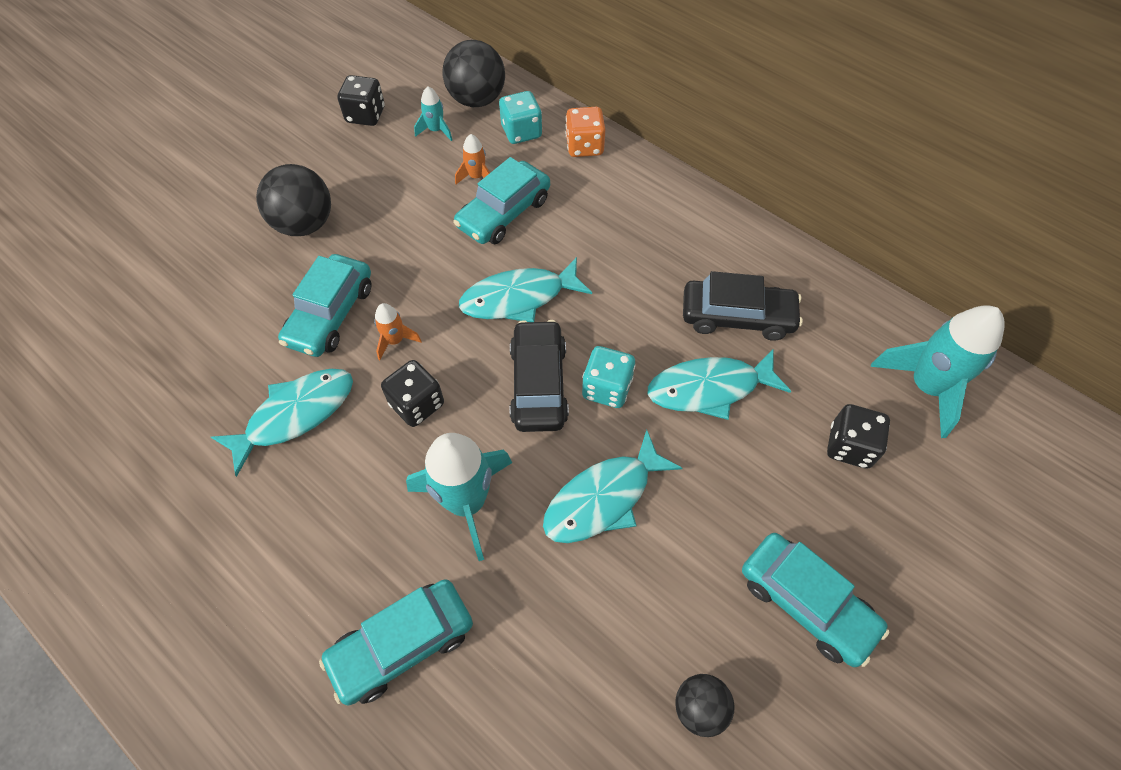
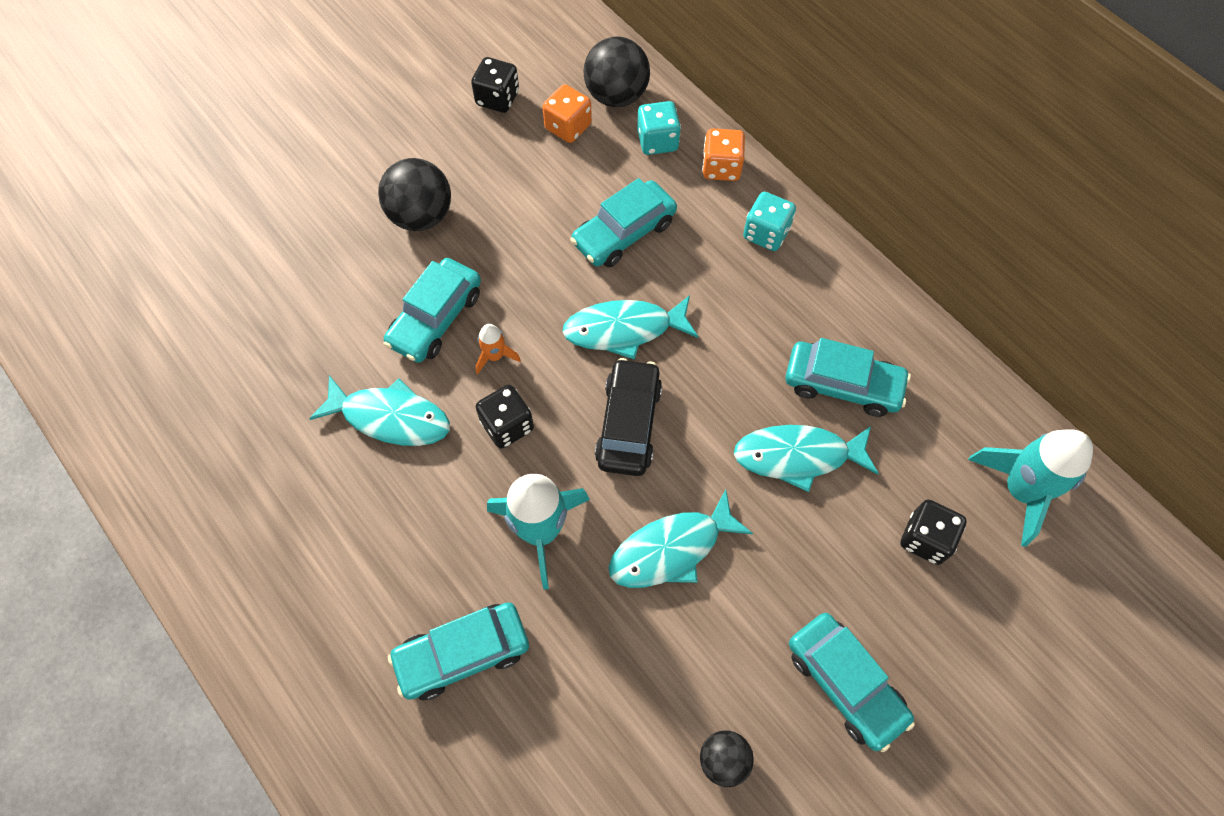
camera: 10 degrees right, 5 degrees up
(295, 415) = (390, 417): turquoise fish -> turquoise fish turned 45 degrees clockwise
(436, 130) = (568, 127): turquoise rocket -> orange dice
(476, 177) = (602, 187): orange rocket -> none
(607, 388) = (695, 439): turquoise dice -> turquoise dice (766, 233)
(737, 317) = (842, 384): black car -> turquoise car

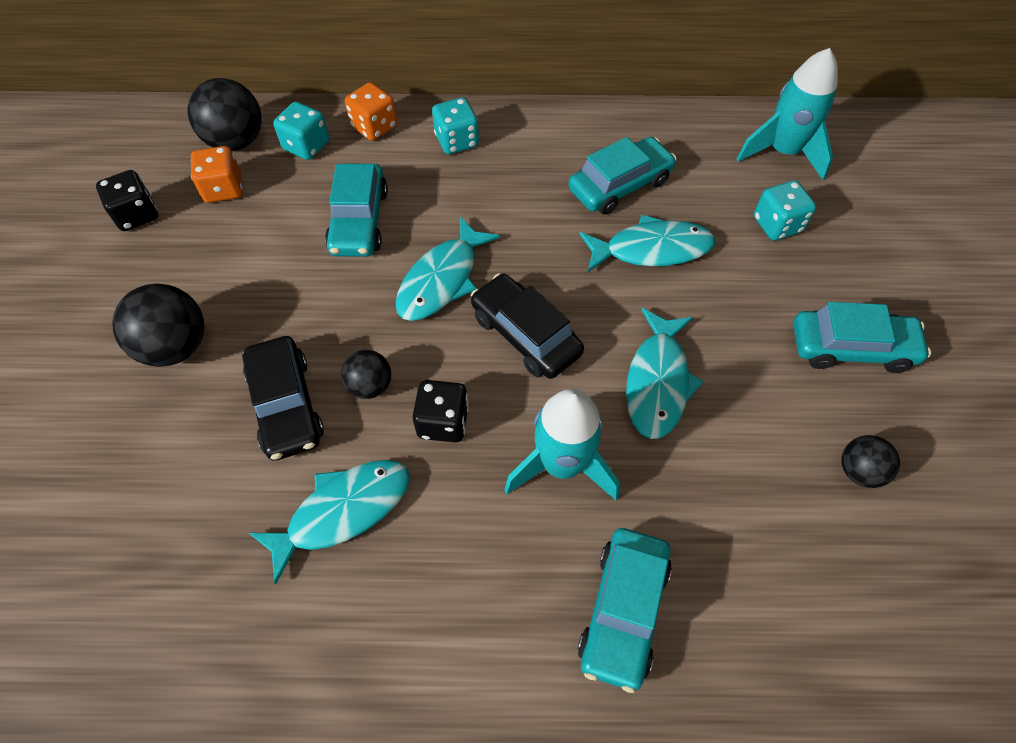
camera: 50 degrees left, 5 degrees down
(436, 318) = (286, 405): turquoise car -> black car
(495, 356) = (370, 385): orange rocket -> black ball
(798, 456) = (651, 249): turquoise fish -> turquoise fish turned 135 degrees counterclockwise
(925, 539) = (777, 224): black dice -> turquoise dice

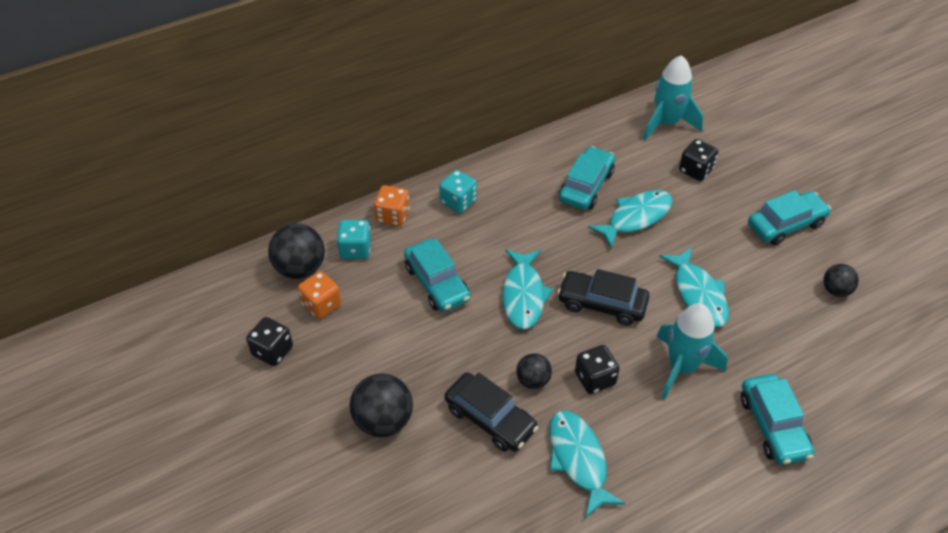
camera: 30 degrees left, 10 degrees down
(343, 511) = (578, 459): turquoise fish -> turquoise fish turned 45 degrees counterclockwise
(777, 224) = (695, 170): turquoise dice -> black dice

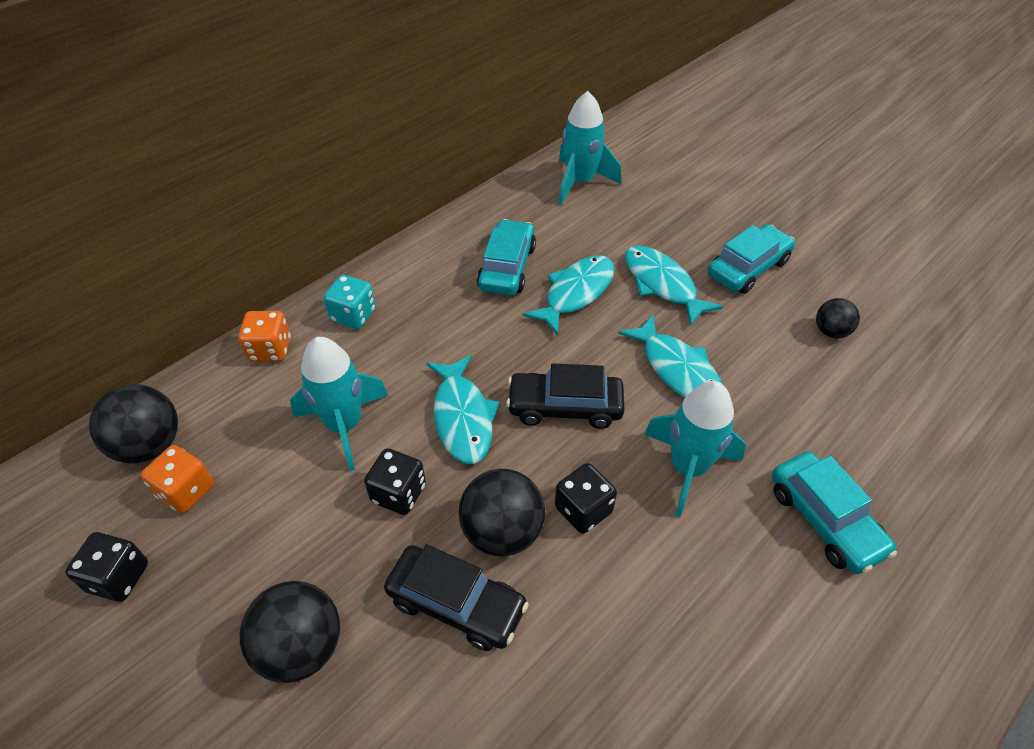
camera: 15 degrees left, 0 degrees up
(355, 249) = (225, 403): turquoise dice -> none
(437, 283) = (344, 425): turquoise car -> turquoise rocket
(533, 380) = (502, 532): black ball -> black ball, size x1.70
(578, 459) = (593, 634): turquoise fish -> turquoise fish (662, 284)
(695, 170) = (628, 227): black dice -> black dice (398, 493)

